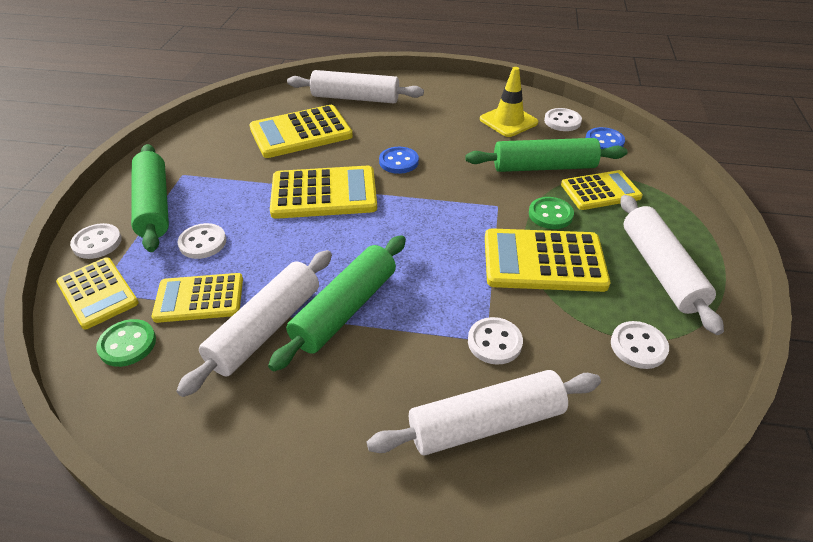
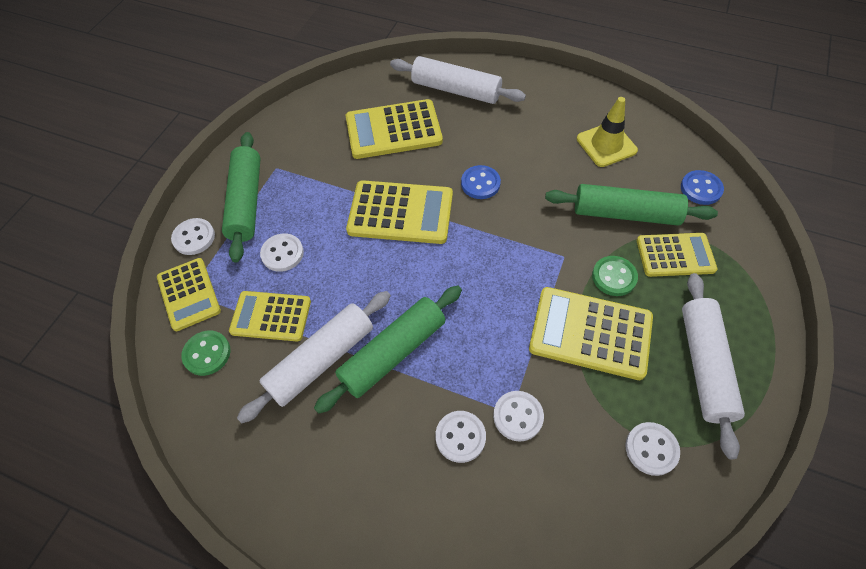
camera: 15 degrees right, 15 degrees up
(486, 423) = (488, 499): white rolling pin -> none
(562, 121) = (664, 153): white button -> white button (460, 437)

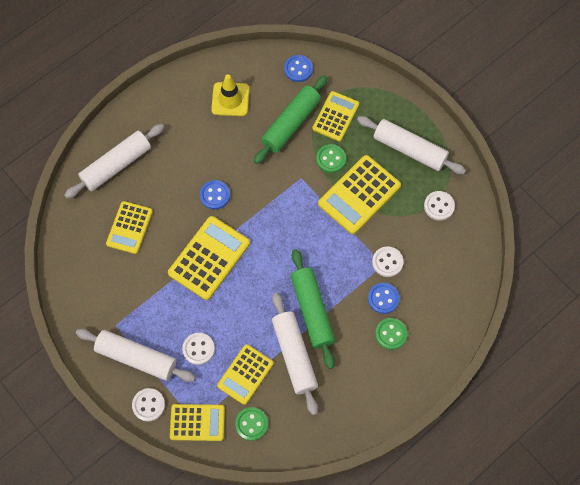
camera: 65 degrees left, 10 degrees up
(246, 202) = (136, 357): green rolling pin -> white rolling pin
(393, 130) = (129, 227): yellow calculator -> yellow calculator, size x0.66
(412, 474) = (391, 334): none -> green button
(460, 437) = (383, 298): white button -> blue button

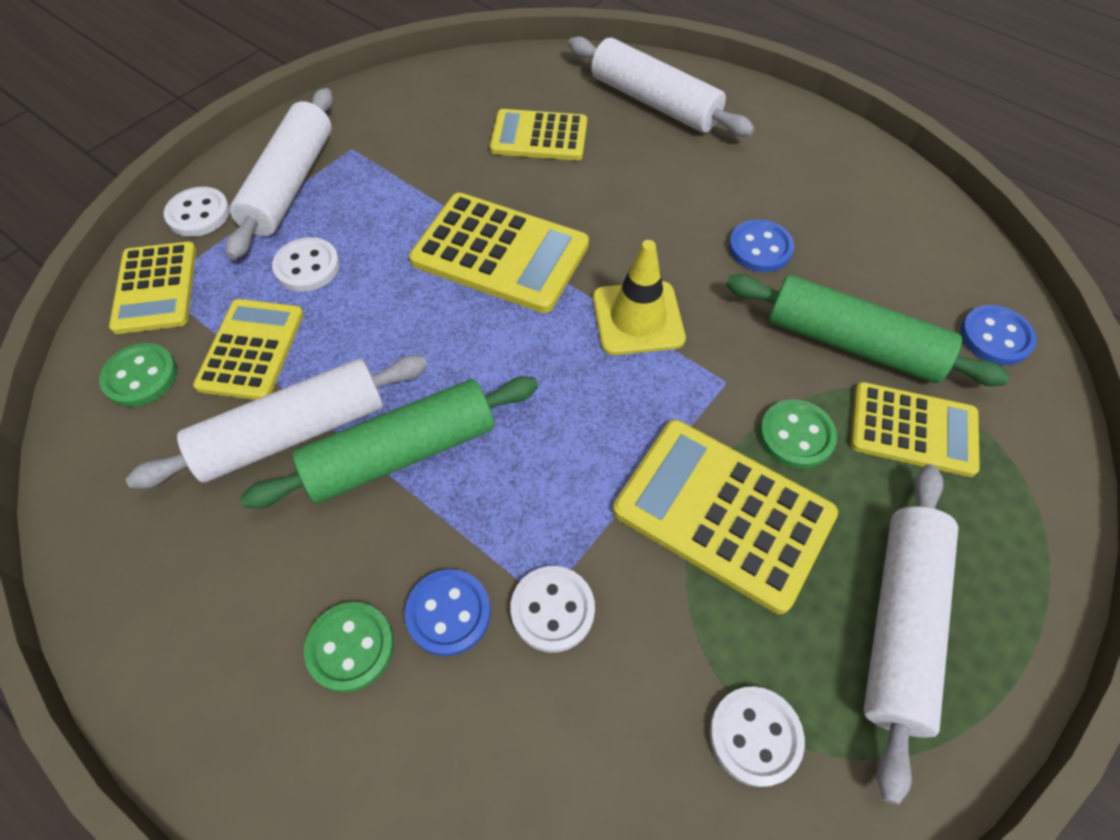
camera: 80 degrees right, 10 degrees down
(215, 195) = (637, 241): blue button -> blue button (760, 248)
(230, 99) = (859, 232): yellow traffic cone -> yellow traffic cone (638, 318)
(245, 374) = (251, 350): yellow calculator -> yellow calculator turned 75 degrees clockwise

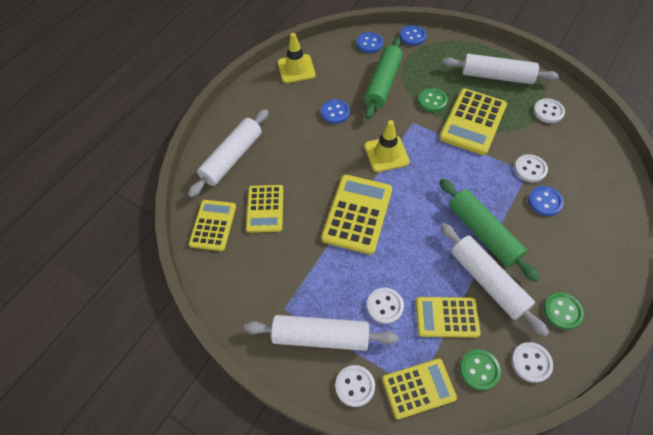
camera: 95 degrees left, 0 degrees up
(112, 462) = (531, 362): none -> white button
(350, 647) = (571, 231): green button -> green button (562, 311)
(889, 198) = (296, 69): none -> yellow traffic cone
(913, 429) = (419, 69): yellow calculator -> yellow calculator (213, 225)
(1043, 438) = (412, 36): none -> blue button

